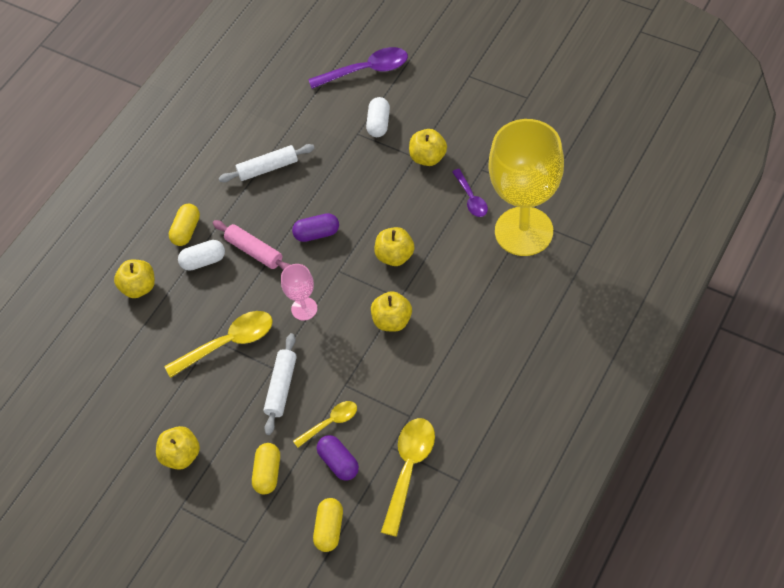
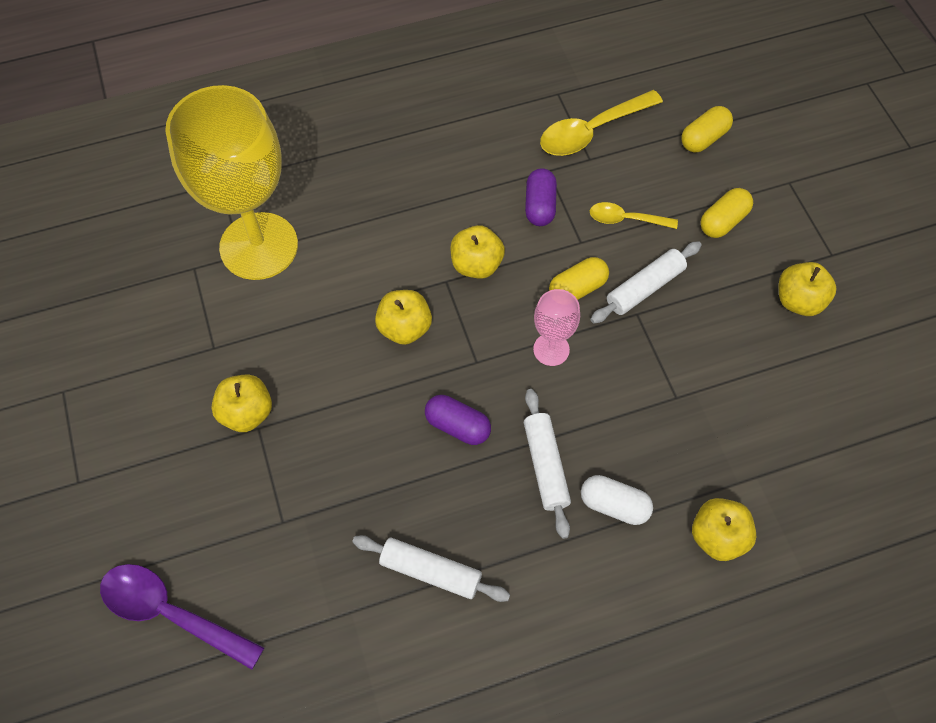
camera: 145 degrees left, 5 degrees up
(186, 230) = (603, 568): yellow capsule -> yellow capsule (577, 289)
(228, 343) = (663, 378): yellow spoon -> none
(254, 251) = (546, 466): pink rolling pin -> white rolling pin
(338, 462) = (649, 181): purple capsule -> purple capsule (540, 206)
(378, 123) = (246, 512): white capsule -> none
(471, 198) = (263, 324): purple spoon -> none

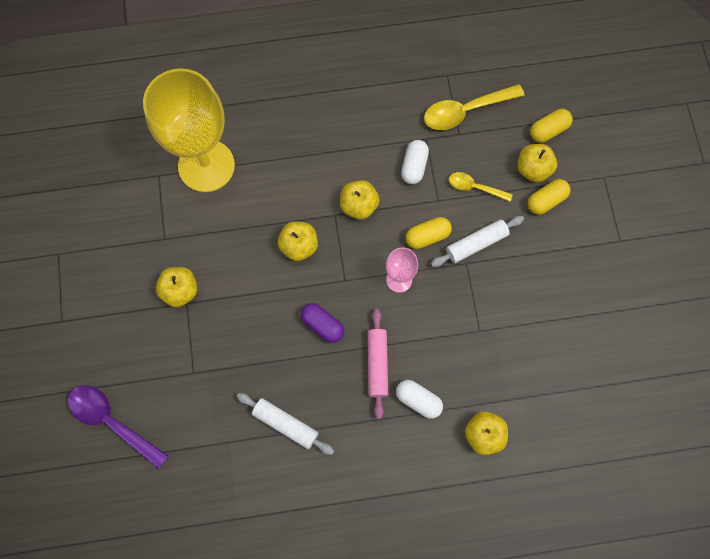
camera: 10 degrees right, 10 degrees up
(540, 206) = (414, 166): purple capsule -> white capsule
(546, 466) = (377, 364): white rolling pin -> pink rolling pin
(798, 301) = (585, 272): yellow apple -> yellow apple (533, 169)

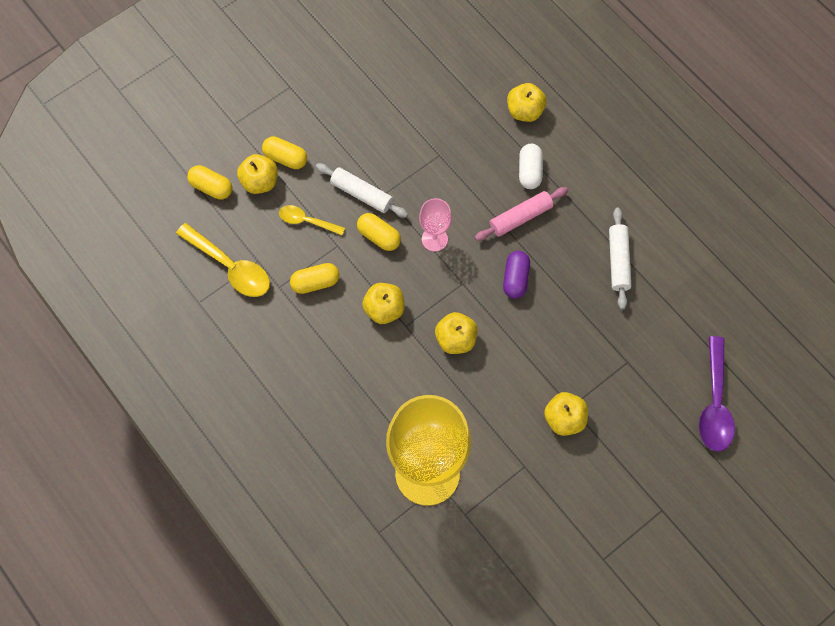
camera: 120 degrees left, 5 degrees down
(414, 166) = (315, 282): white capsule -> yellow capsule
(475, 187) = (307, 221): yellow spoon -> yellow spoon turned 120 degrees clockwise

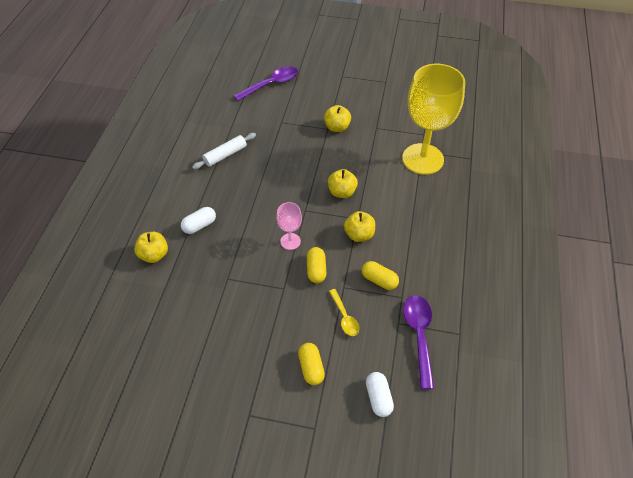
camera: 130 degrees left, 15 degrees down
(211, 187) = (378, 398): yellow capsule -> white capsule
(230, 267) = (419, 335): yellow spoon -> purple spoon
(260, 182) = (344, 369): yellow apple -> none
(361, 194) = (296, 300): white rolling pin -> none
(515, 279) = (279, 189): purple capsule -> none
(520, 217) = (236, 211): pink rolling pin -> none

